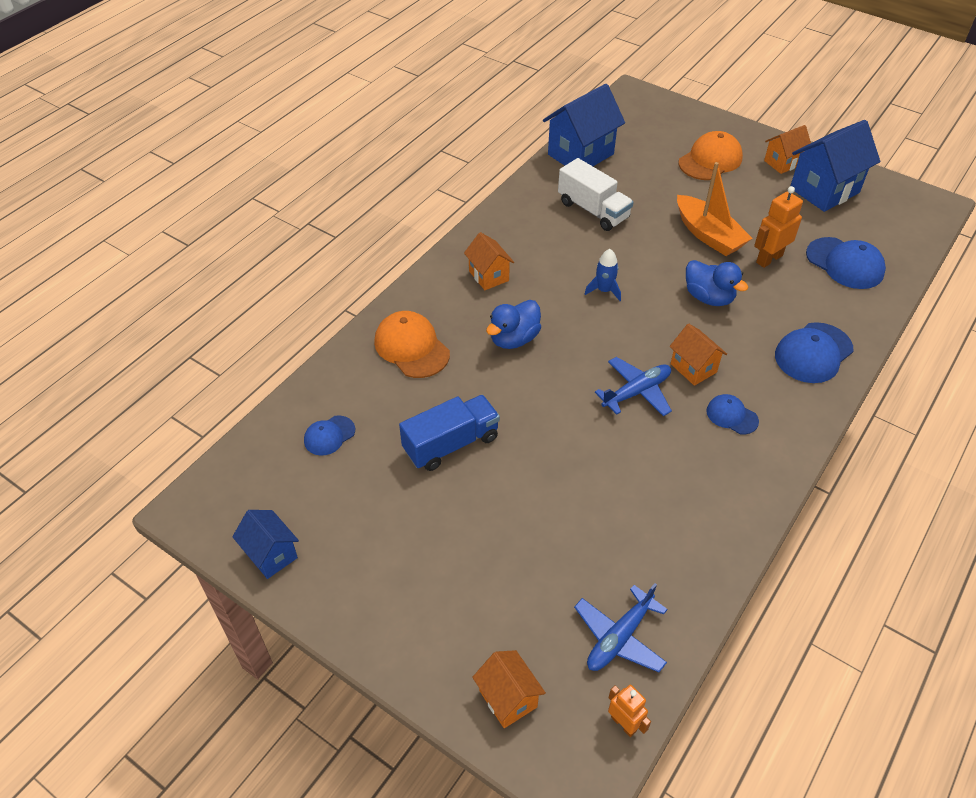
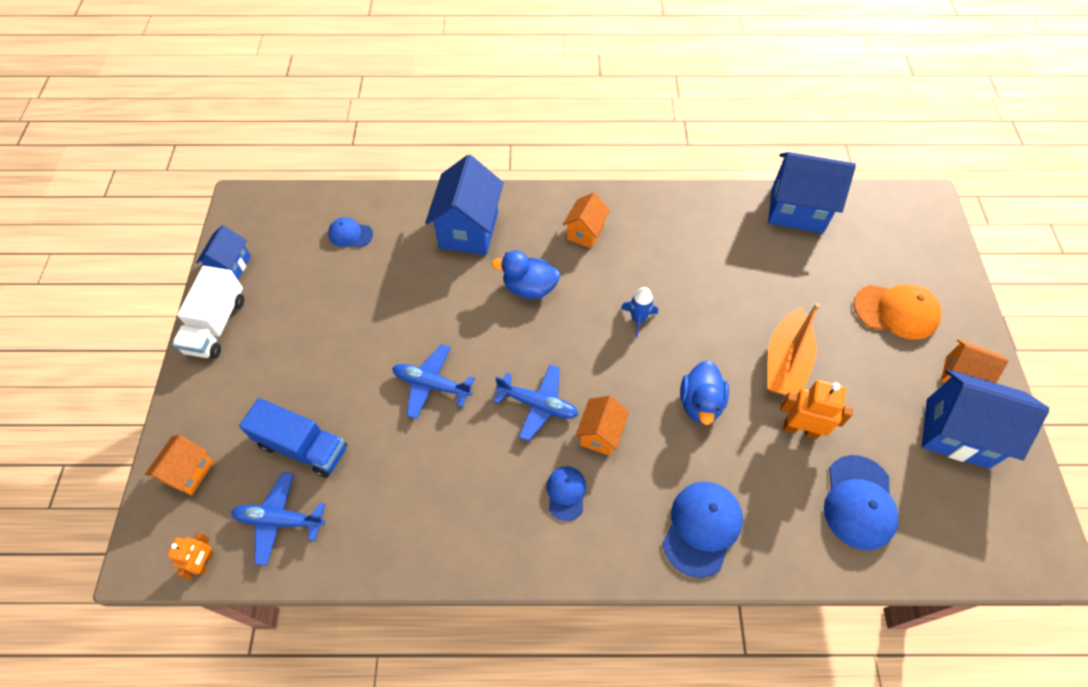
camera: 55 degrees right, 10 degrees up
(411, 347) = (469, 230): orange cap -> blue house
(451, 444) = (392, 309): blue truck -> blue truck (303, 447)
(560, 454) = (432, 385): none -> blue plane
(593, 210) = (731, 258): white truck -> white truck (216, 325)
(813, 353) = (702, 528): blue cap -> blue cap turned 105 degrees clockwise

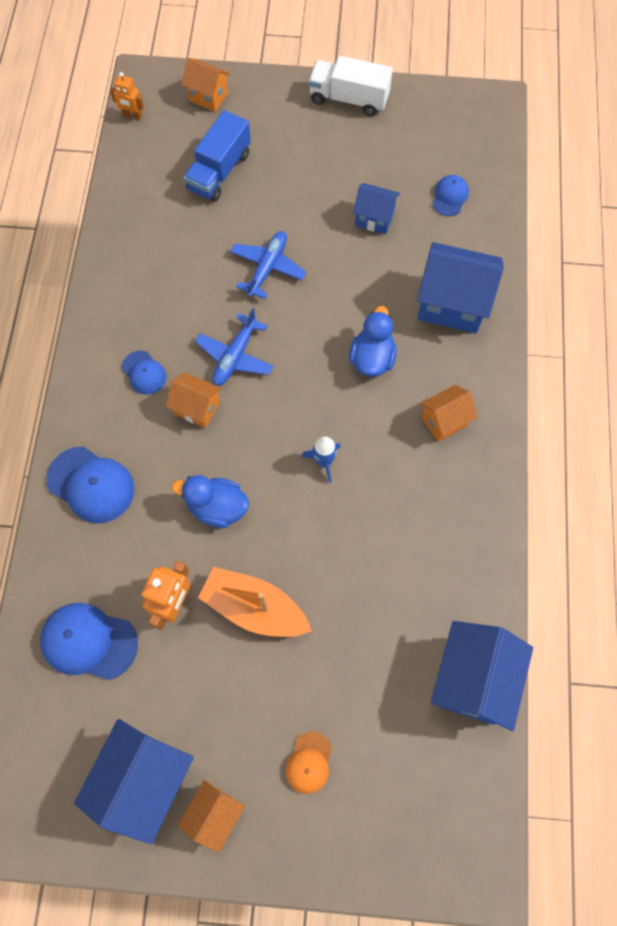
camera: 95 degrees right, 10 degrees up
(231, 266) = (415, 103): blue house -> blue house (374, 218)
(280, 520) = (157, 160): blue plane -> none
(566, 493) = (144, 373): blue cap -> blue cap turned 45 degrees clockwise
(585, 232) = (444, 421): orange house -> orange house turned 60 degrees counterclockwise
(896, 311) = (309, 762): orange cap -> orange cap, size x0.58

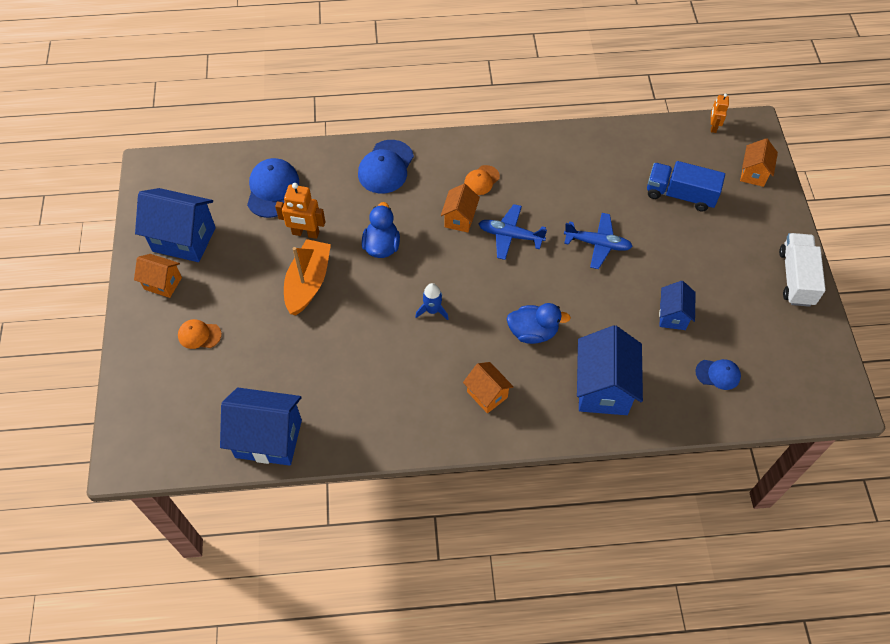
camera: 80 degrees right, 10 degrees down
(144, 373) = (481, 180): blue cap -> orange cap

